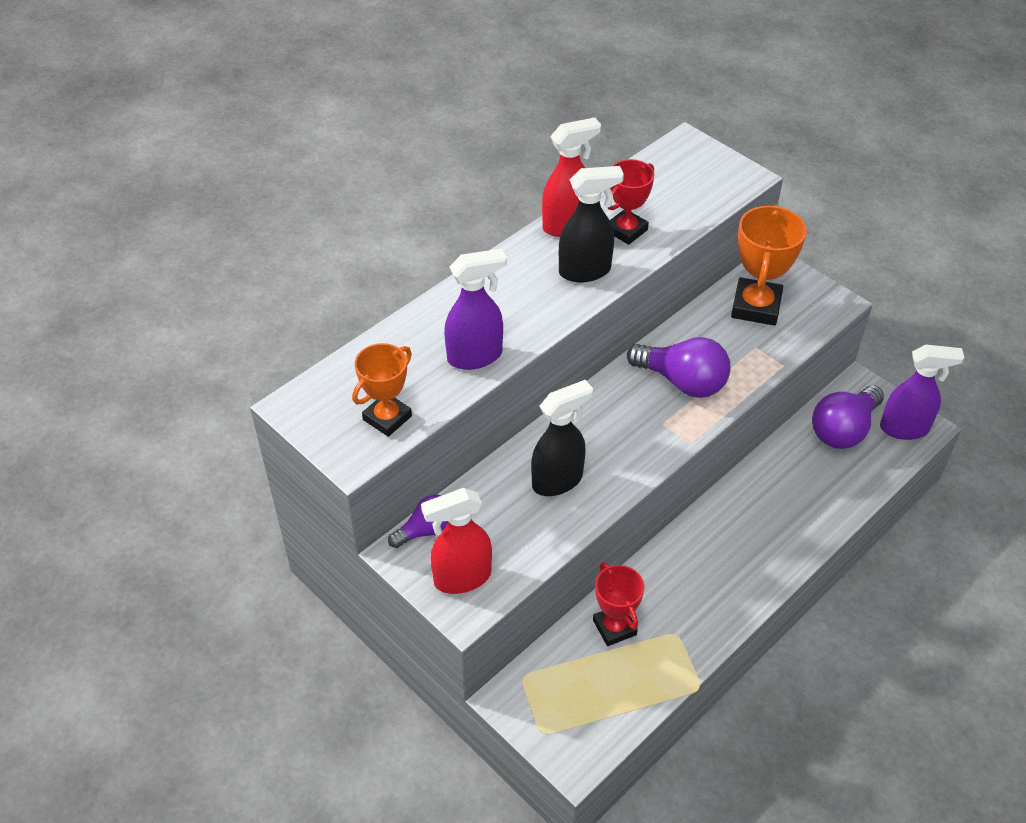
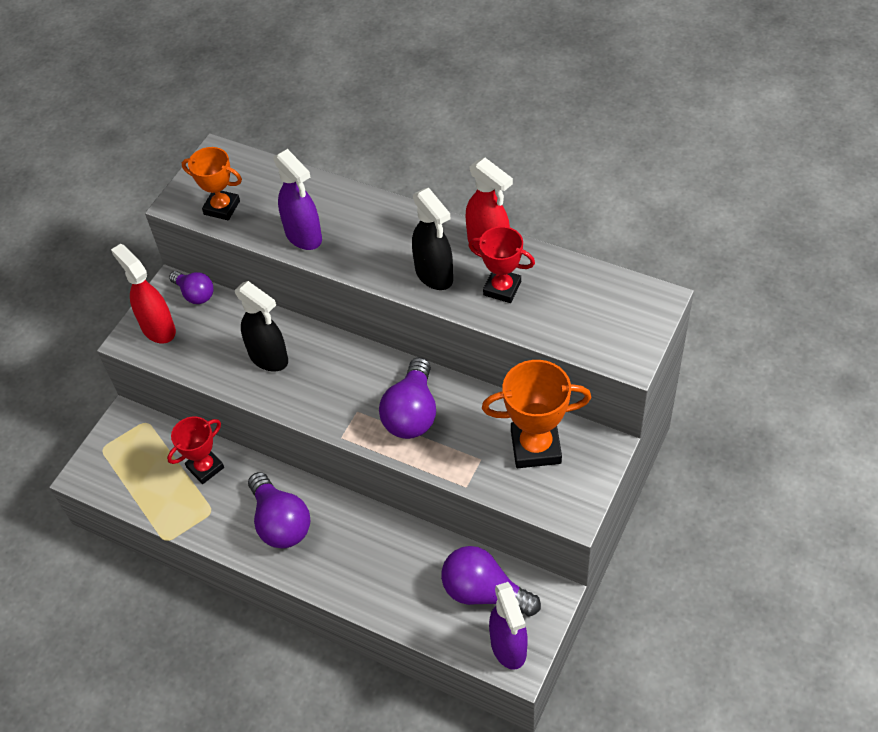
camera: 75 degrees right, 5 degrees up
(713, 572) = (280, 522): none -> purple light bulb

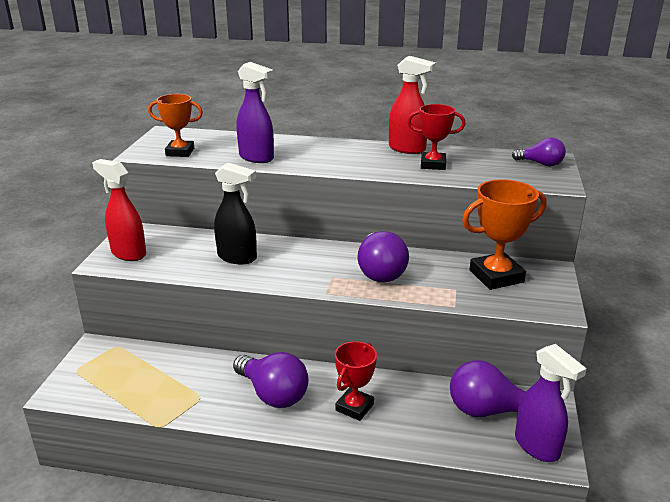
camera: 20 degrees left, 25 degrees down
(195, 294) = (156, 232): purple light bulb -> purple light bulb (541, 164)
(205, 467) = (184, 367): red trophy -> red trophy (354, 407)
(434, 275) = (375, 164): black spray bottle -> none

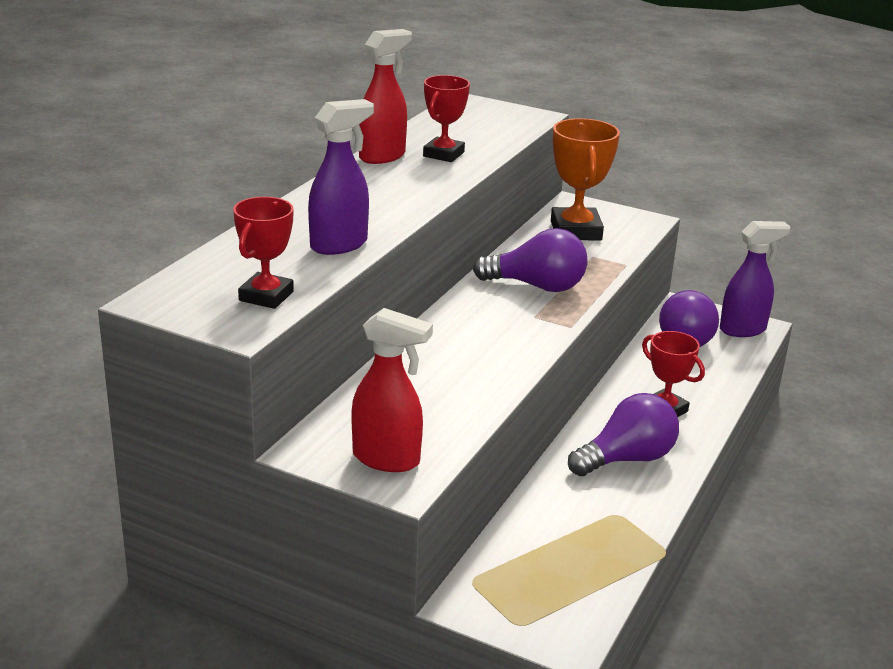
camera: 75 degrees left, 0 degrees up
(128, 253) = (387, 459): red spray bottle -> red spray bottle turned 120 degrees counterclockwise
(180, 152) = (266, 296): orange trophy -> red trophy
(237, 257) = (451, 370): black spray bottle -> none
(541, 164) = (478, 109): purple light bulb -> none

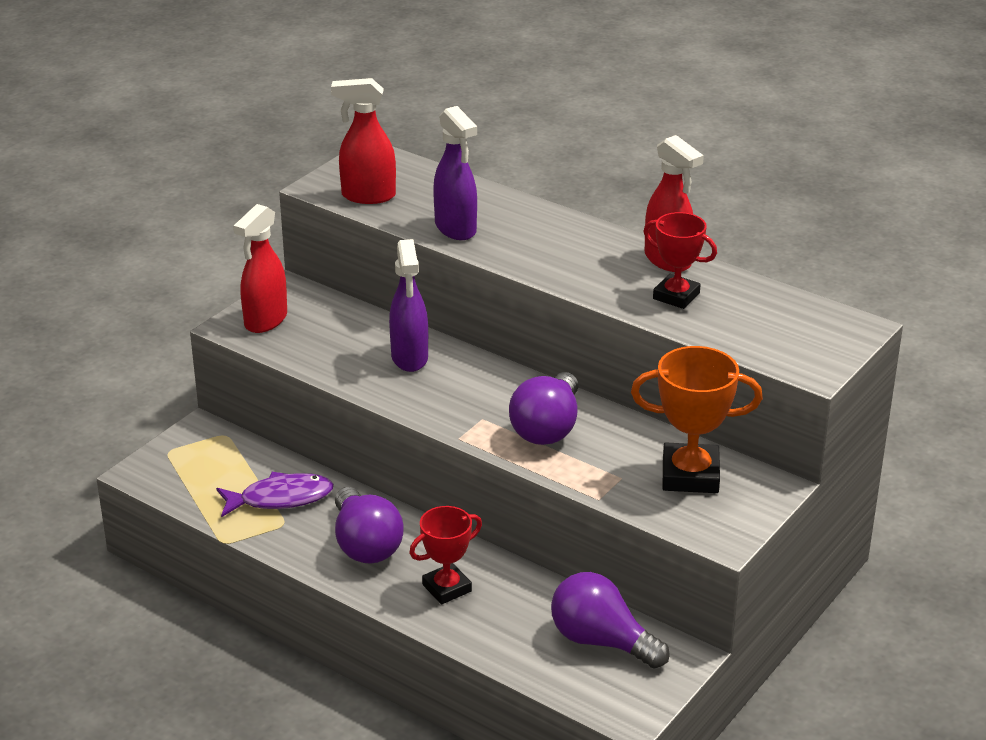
camera: 100 degrees right, 5 degrees up
(266, 296) = (367, 196): red trophy -> red spray bottle
(576, 521) = (280, 498): none -> purple fish
(743, 330) = (621, 696): purple spray bottle -> purple spray bottle (409, 358)

